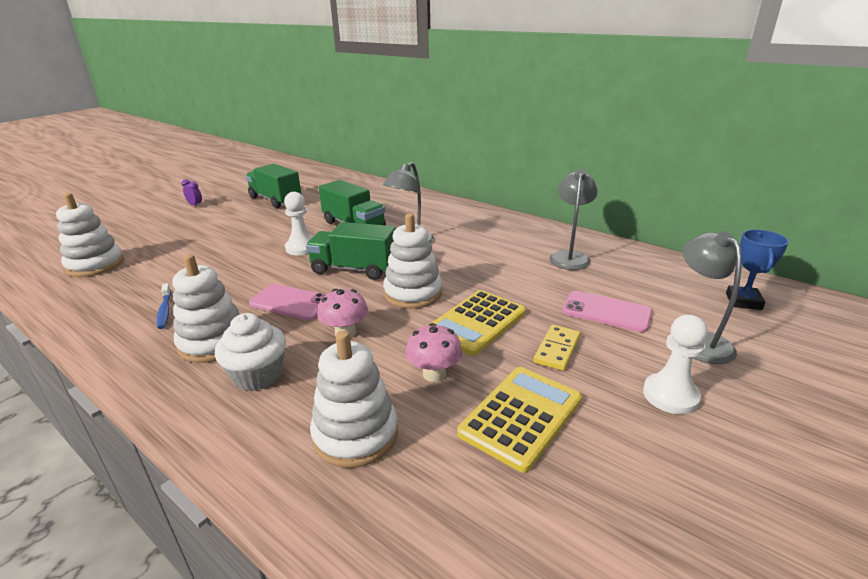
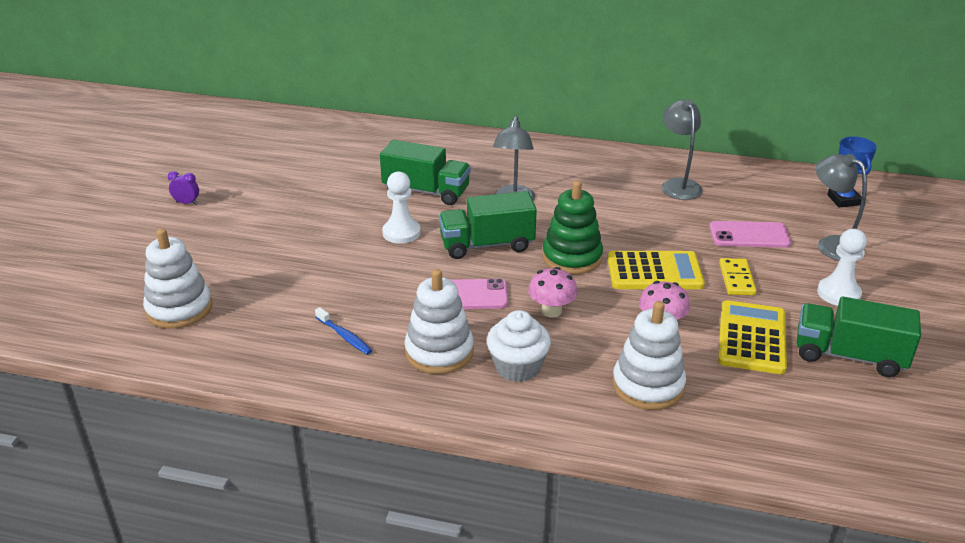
camera: 25 degrees left, 5 degrees up
(275, 200) = (286, 174): green truck -> green truck (849, 356)
(413, 293) = (572, 257): white stacking toy -> green stacking toy
(476, 322) = (654, 272): yellow calculator -> yellow calculator turned 105 degrees counterclockwise

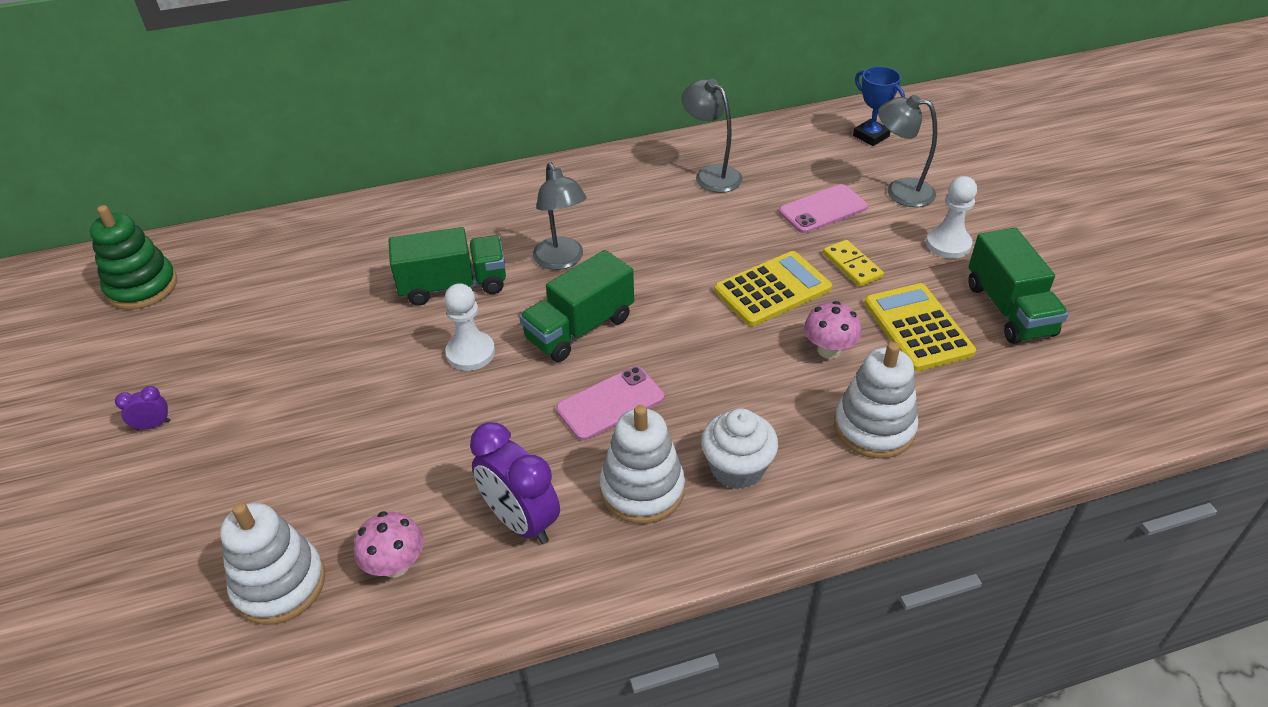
camera: 30 degrees left, 10 degrees up
(344, 336) = (521, 521): blue toothbrush -> purple clock
(551, 311) = (713, 382): pink mushroom -> pink mushroom (395, 565)
(572, 257) = (680, 306): green stacking toy -> green stacking toy (142, 287)
(849, 356) = (1009, 309): green truck -> green truck turned 90 degrees counterclockwise

